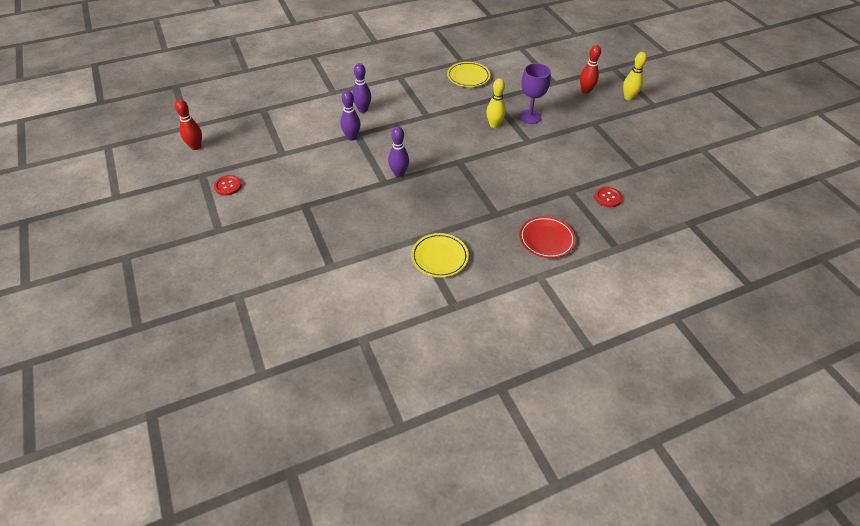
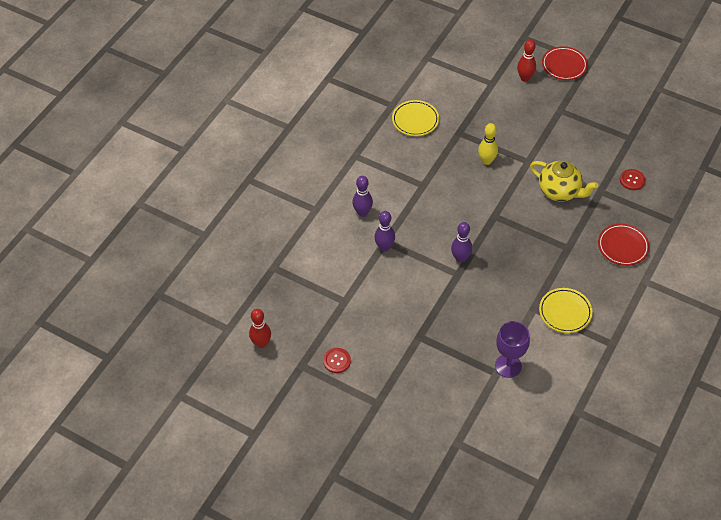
camera: 35 degrees left, 5 degrees up
(529, 117) = (506, 134): purple goblet -> purple goblet (508, 366)
(532, 173) = (559, 191): none -> yellow teapot
(628, 97) = (564, 65): yellow bowling pin -> red plate

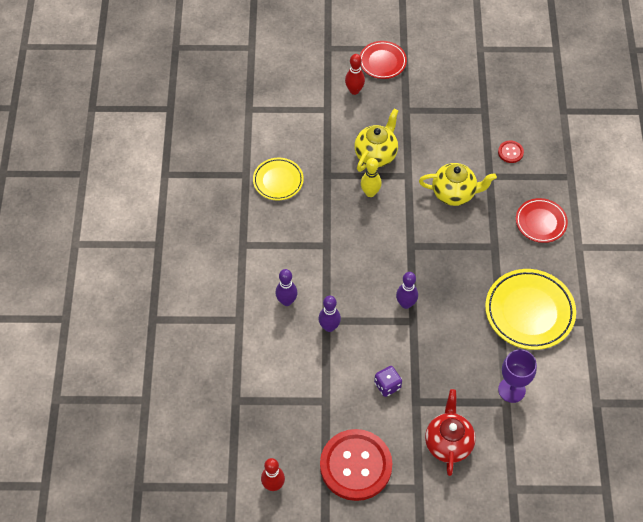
camera: 30 degrees left, 5 degrees up
(337, 361) = (355, 465): red button -> red button, size x2.46
(403, 313) = (387, 385): none -> purple dice
(425, 381) = (448, 443): none -> red teapot
(511, 134) = (376, 154): none -> yellow teapot
(565, 312) = (529, 312): yellow plate -> yellow plate, size x1.67

